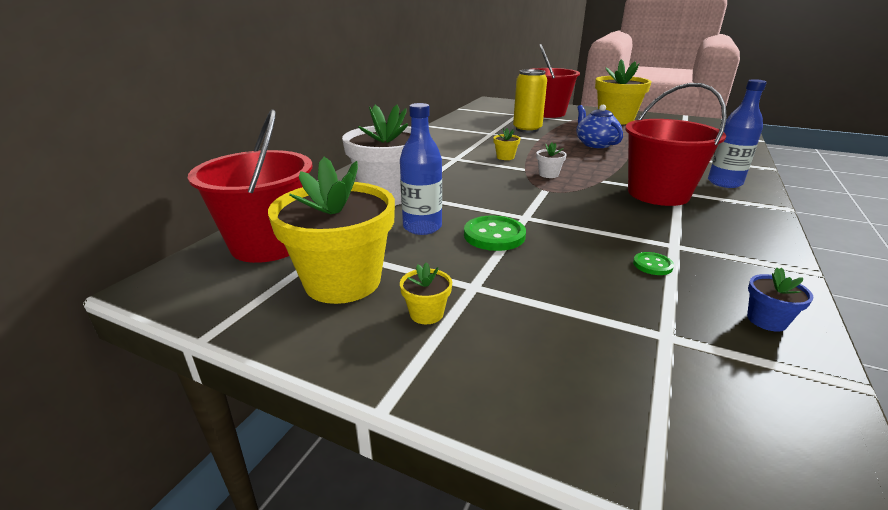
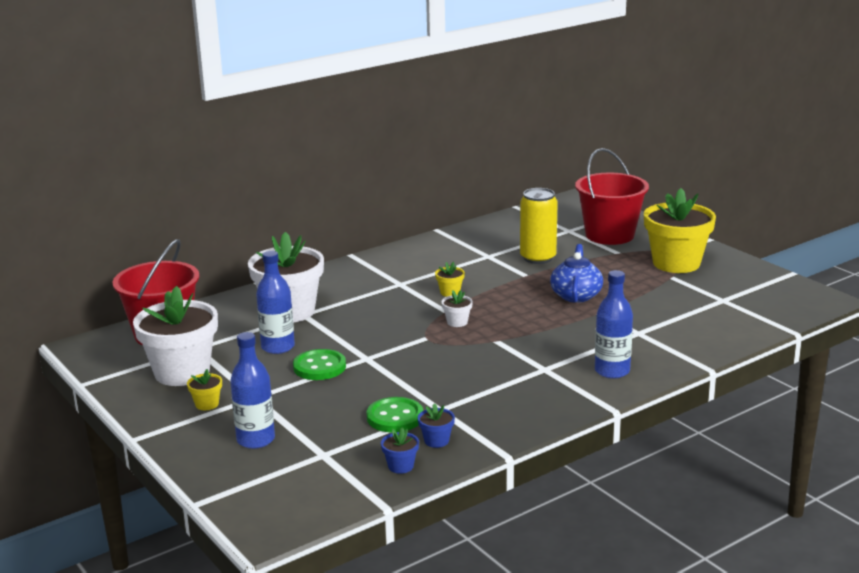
camera: 30 degrees right, 5 degrees down
(343, 281) = (182, 372): yellow flower pot -> white flower pot
(558, 344) = (256, 440): none -> blue bottle
(652, 265) = (395, 417): green button -> green button, size x1.85
(658, 194) = (520, 366): red bucket -> none
(736, 278) = (436, 441): none -> blue flower pot

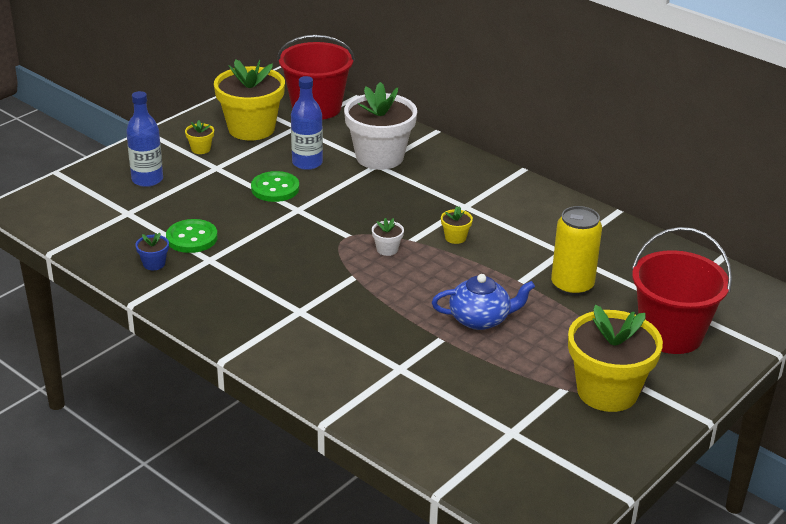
camera: 75 degrees right, 10 degrees up
(182, 372) = (251, 129): white flower pot -> yellow flower pot
(400, 466) = (111, 251): blue flower pot -> none
(612, 371) = (304, 354): blue bottle -> none

